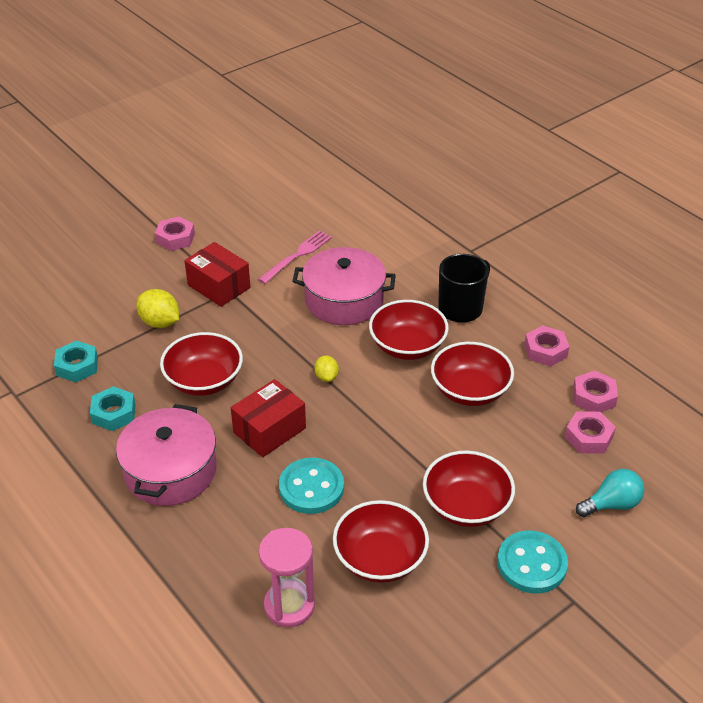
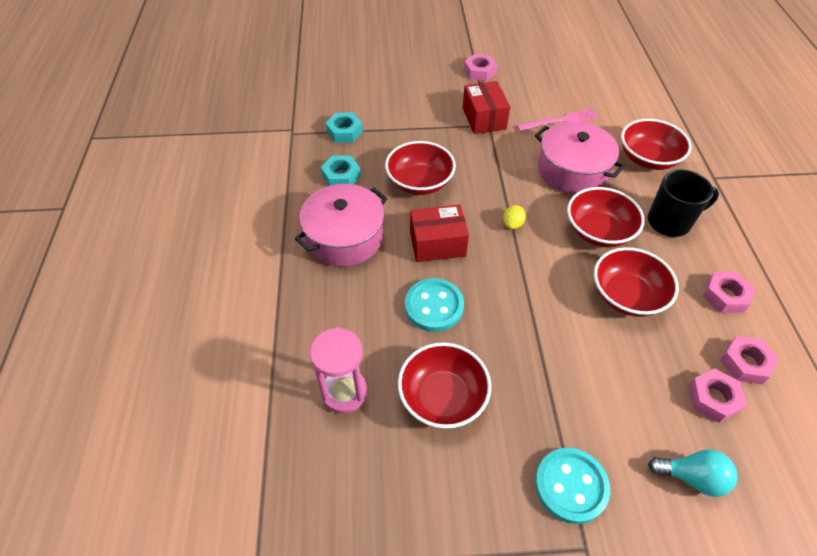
camera: 35 degrees right, 10 degrees up
(160, 322) = (422, 126): yellow lemon -> none
(466, 506) = (549, 395): red bowl -> red bowl (648, 159)

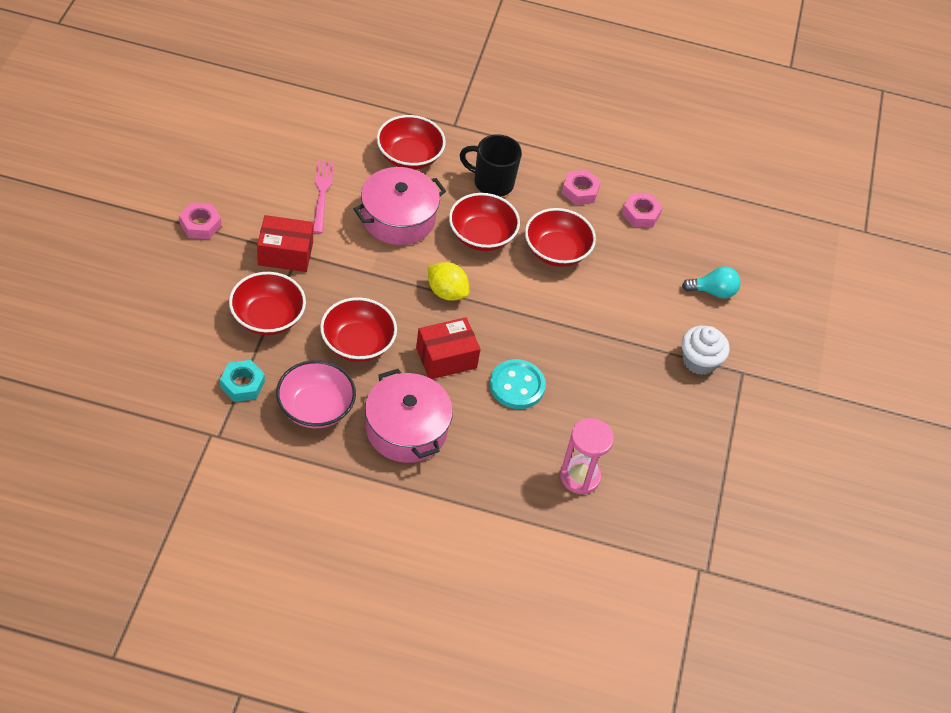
camera: 80 degrees left, 0 degrees up
(341, 176) = (315, 408): turquoise nut -> pink bowl
(437, 244) = (446, 358): red box -> red box turned 60 degrees clockwise
(442, 397) = (606, 411): red bowl -> red bowl (267, 317)
(513, 224) = (446, 292): yellow lemon -> yellow lemon, size x1.65
(571, 486) = (699, 361): turquoise button -> white cupcake
(670, 222) = (492, 183): black mug -> black mug turned 75 degrees counterclockwise
(692, 477) = (713, 291): turquoise light bulb -> turquoise light bulb turned 60 degrees clockwise
(713, 398) = (661, 248): pink nut -> none

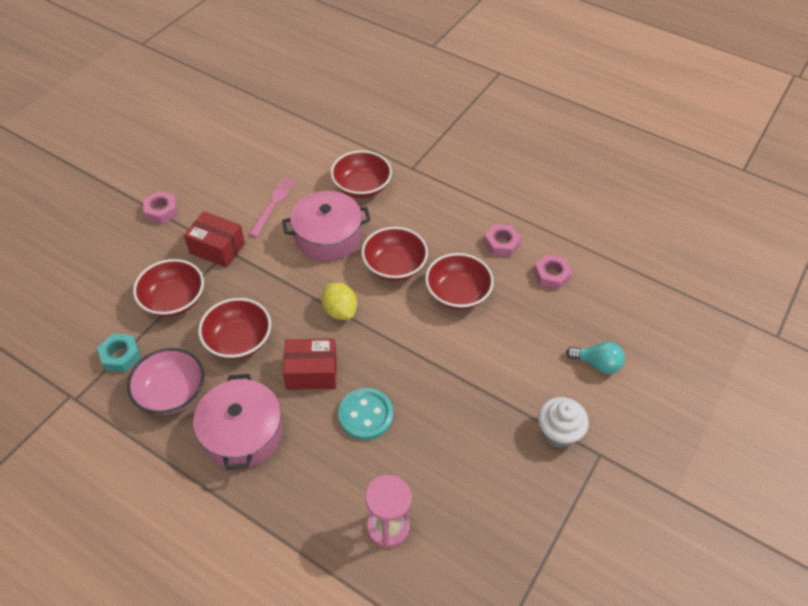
camera: 25 degrees right, 0 degrees up
(492, 183) = (424, 222): black mug -> none

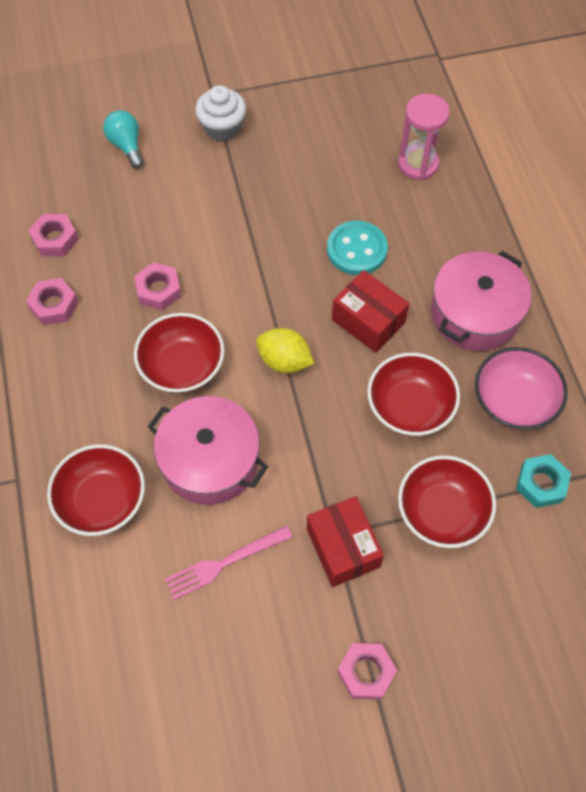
camera: 135 degrees left, 10 degrees up
(340, 311) = (284, 361): yellow lemon -> yellow lemon turned 75 degrees counterclockwise
(457, 293) = (158, 290): red bowl -> pink nut

